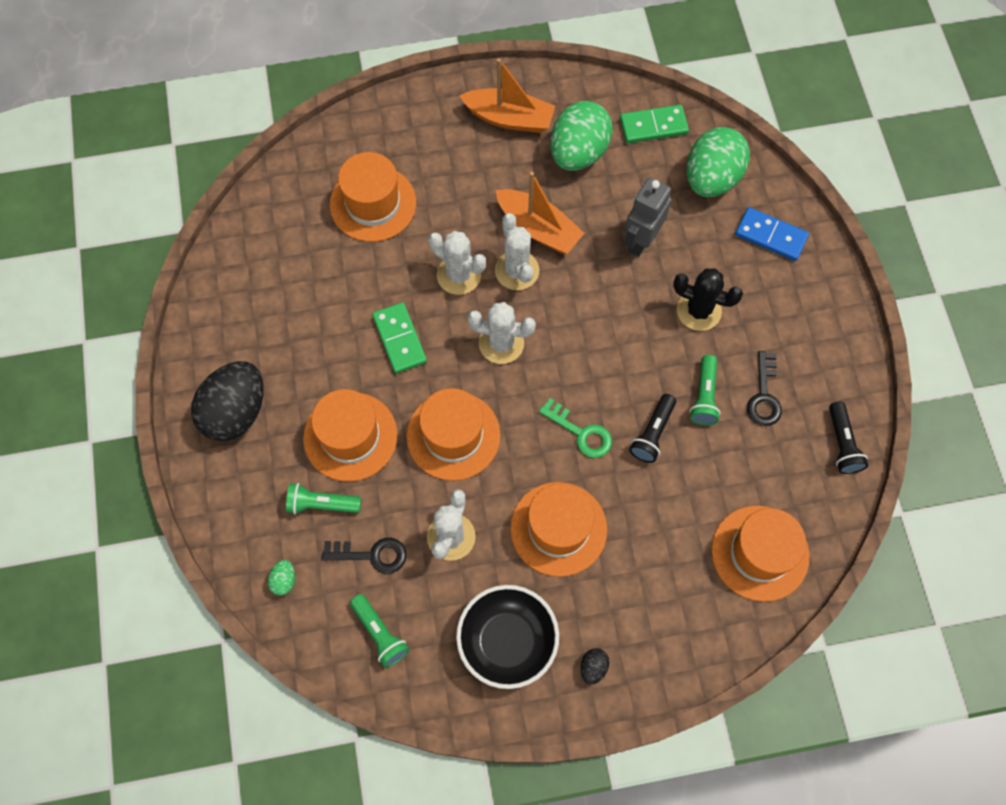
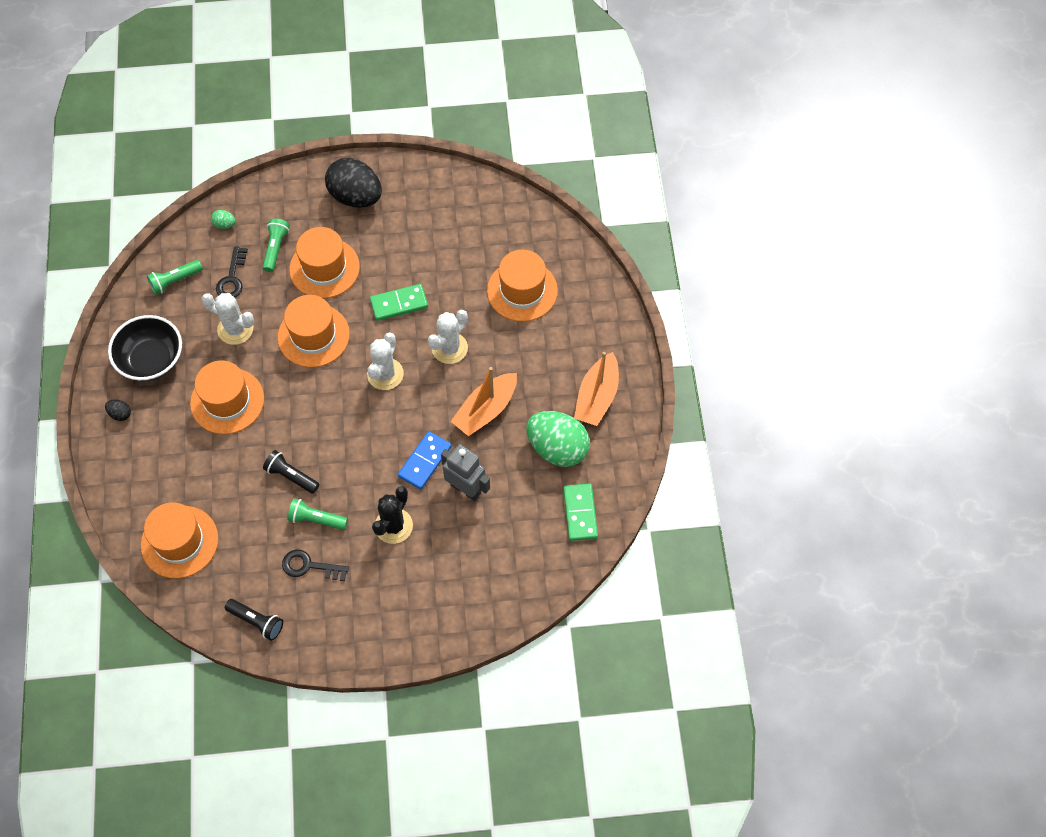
camera: 95 degrees right, 5 degrees down
(517, 270) = (448, 390): white cactus -> none
(581, 432) = (301, 424): green key -> none
(711, 178) = (521, 555): green egg -> none
(771, 236) = (458, 596): blue domino -> blue domino (425, 461)
(842, 444) = (257, 621): black flashlight -> black flashlight turned 150 degrees counterclockwise

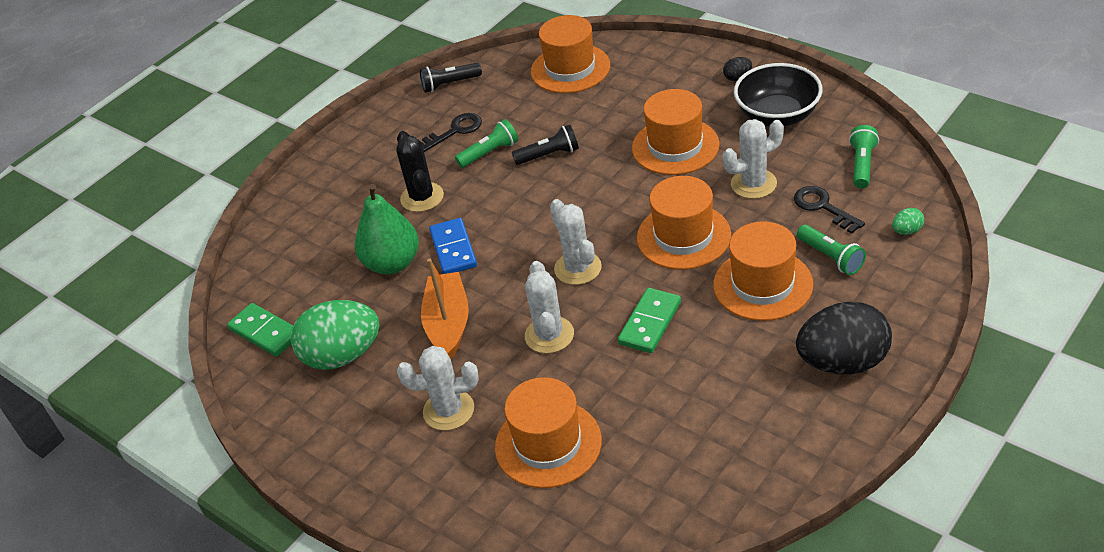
camera: 140 degrees right, 20 degrees down
(466, 489) = (392, 263): grey robot -> green pear
(543, 356) = (448, 410): none -> white cactus
(597, 397) = (350, 426): orange boat -> none

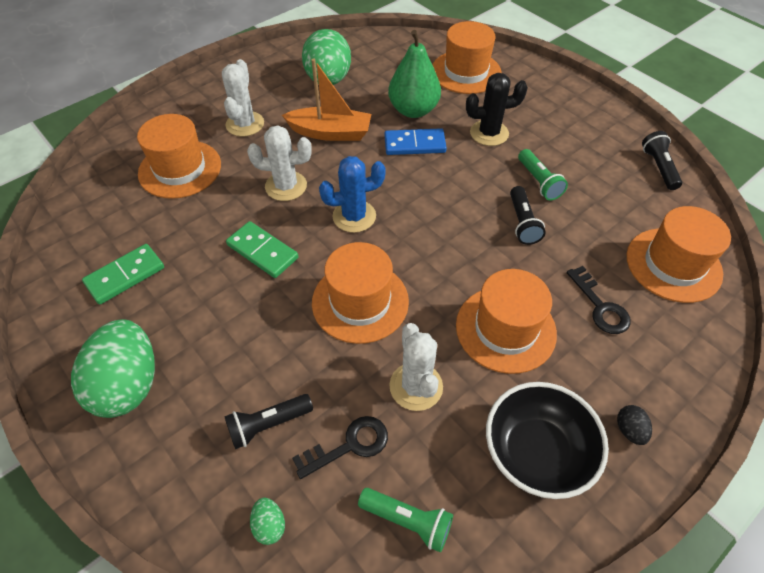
camera: 95 degrees right, 10 degrees up
(265, 332) = (371, 48): green domino -> green domino (125, 276)
(454, 131) = (579, 162): black key -> black key (600, 306)
(578, 268) = (354, 216): white cactus -> blue cactus
(762, 284) = (262, 349): orange hat -> orange hat (466, 72)
(831, 257) = (268, 425): green flashlight -> black flashlight
(843, 362) = (128, 385): black egg -> green egg

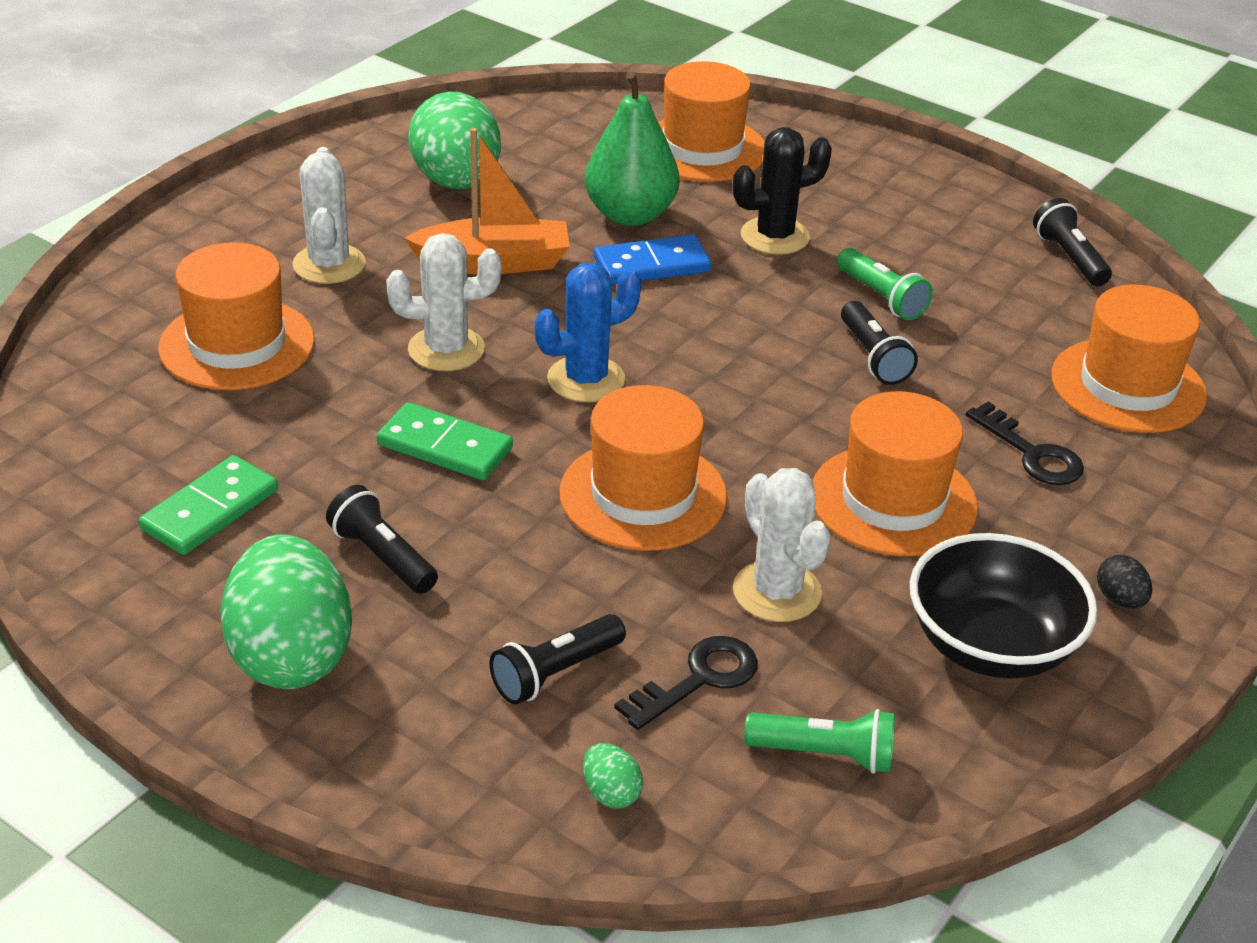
camera: 15 degrees left, 15 degrees down
(202, 322) = (382, 557): none -> black flashlight

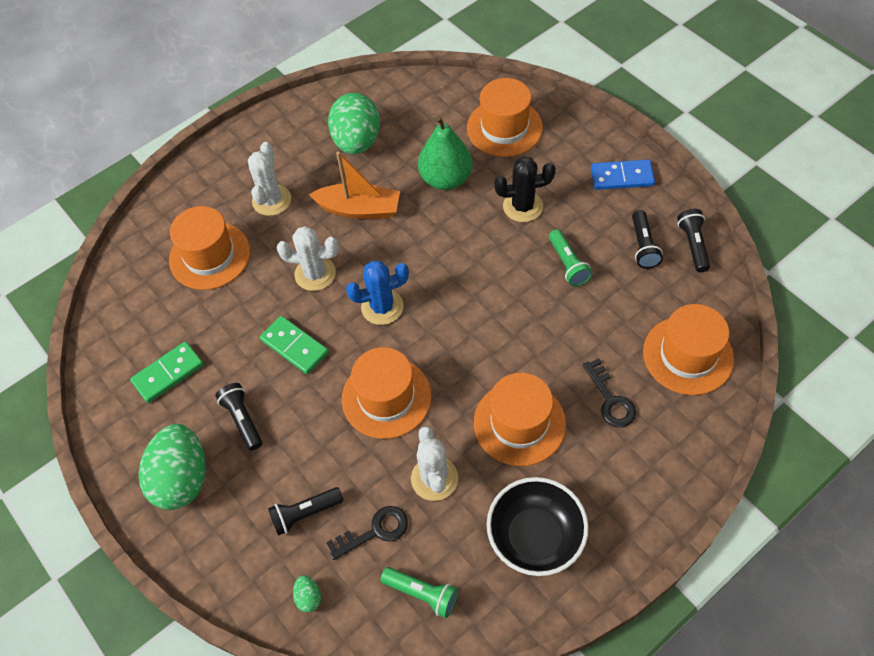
camera: 20 degrees right, 20 degrees up
(651, 265) = (445, 222): blue domino -> blue domino (622, 177)
(873, 357) = (546, 311): black flashlight -> black flashlight (643, 246)
(1120, 599) = (619, 517): black egg -> none

